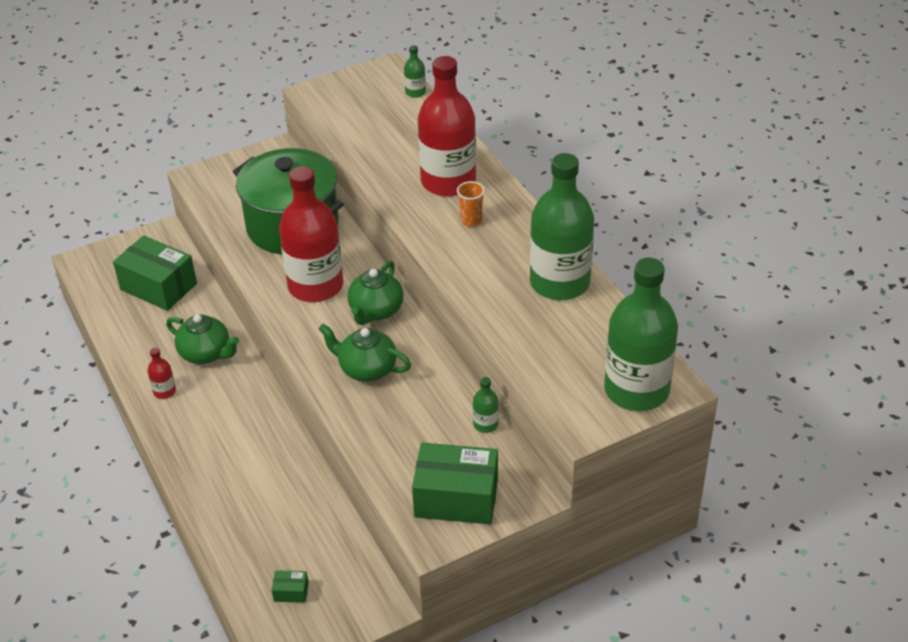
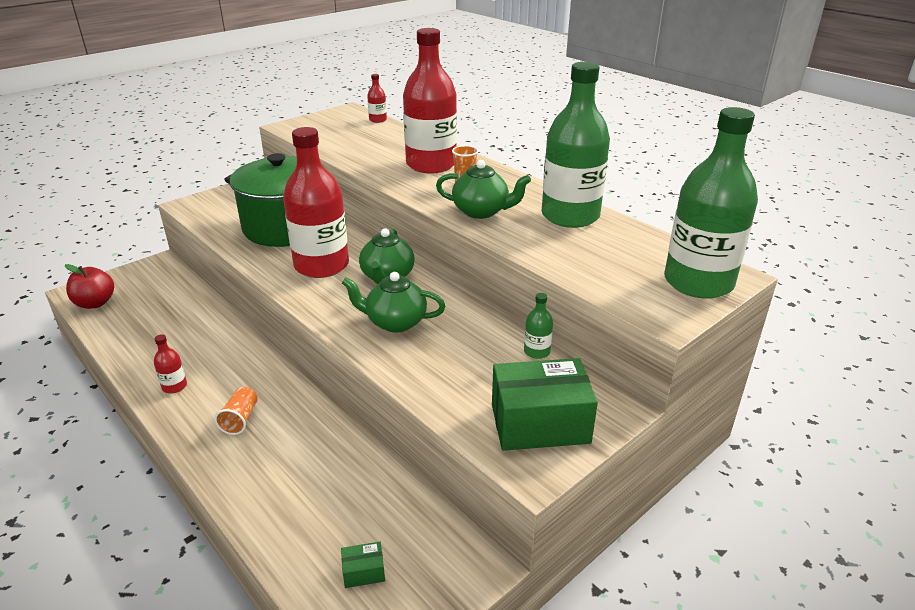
camera: 15 degrees left, 10 degrees down
(98, 279) = (95, 303): none -> red apple
(158, 286) = (158, 301): green box -> none
(206, 353) = (215, 348): green teapot -> green teapot (481, 211)
(217, 436) = (240, 419): none -> orange cup
(415, 92) = (378, 120): green bottle -> red bottle

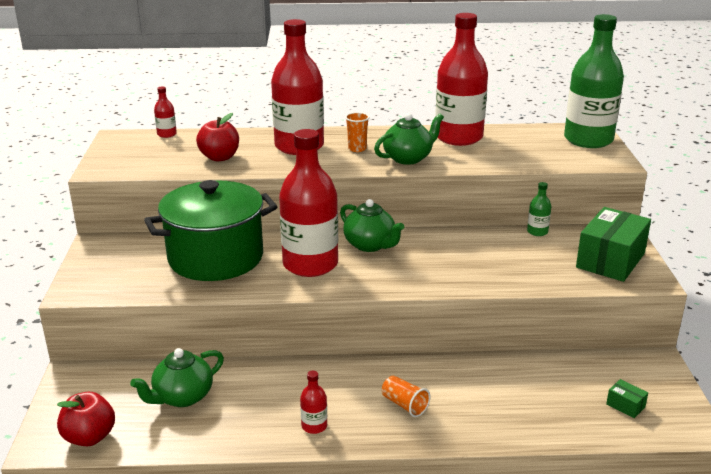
camera: 50 degrees left, 5 degrees down
(363, 572) = (625, 405): green box -> green box turned 75 degrees counterclockwise
(365, 149) = (220, 157): none -> red apple
(395, 322) = (438, 264): green teapot -> green teapot (182, 397)
(570, 216) = (458, 137): green bottle -> red bottle

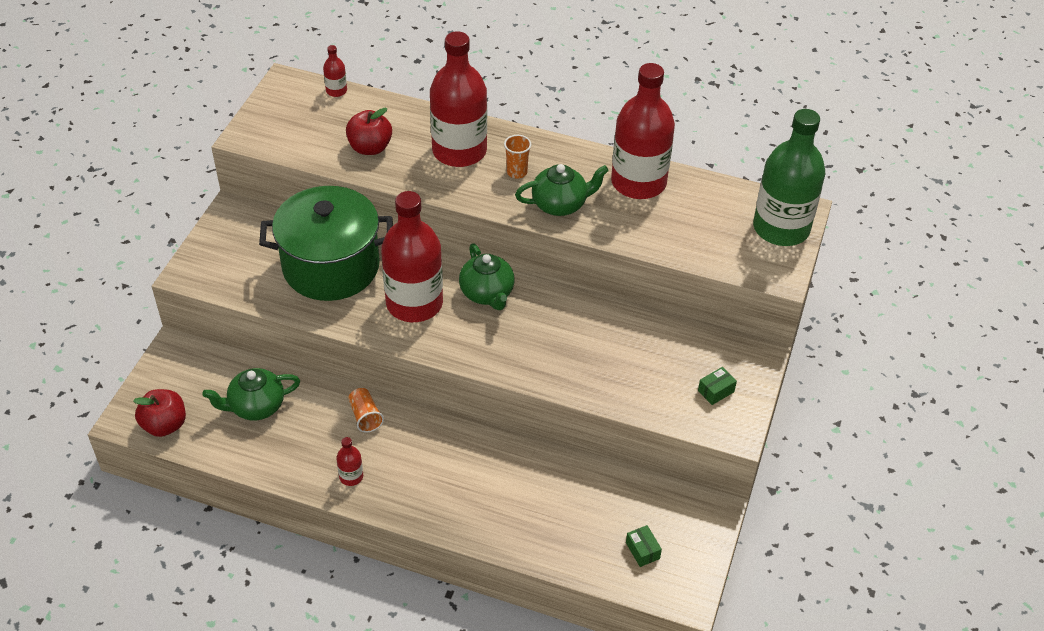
camera: 20 degrees right, 20 degrees up
(404, 405) = (441, 480): orange cup -> orange cup (365, 416)
(537, 232) = (670, 326): green bottle -> none
(610, 260) = (716, 391): green box -> green box, size x0.42

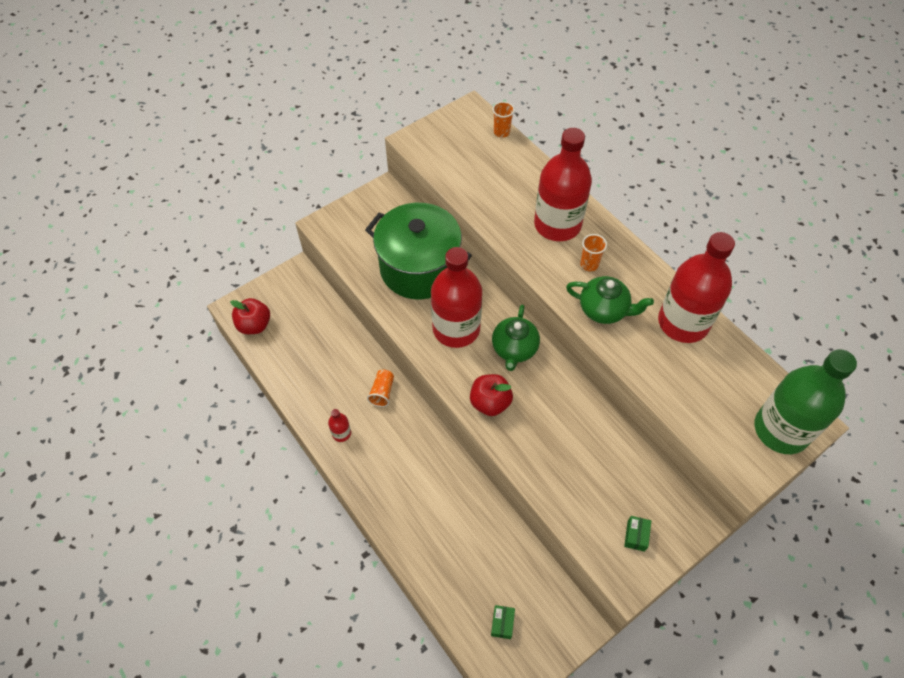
camera: 35 degrees right, 10 degrees up
(256, 406) = (318, 343): green teapot -> none
(336, 91) = (501, 132): red bottle -> orange cup
(370, 148) = (493, 190): red apple -> red apple (490, 402)
(716, 391) = (636, 536): green box -> green box turned 75 degrees counterclockwise

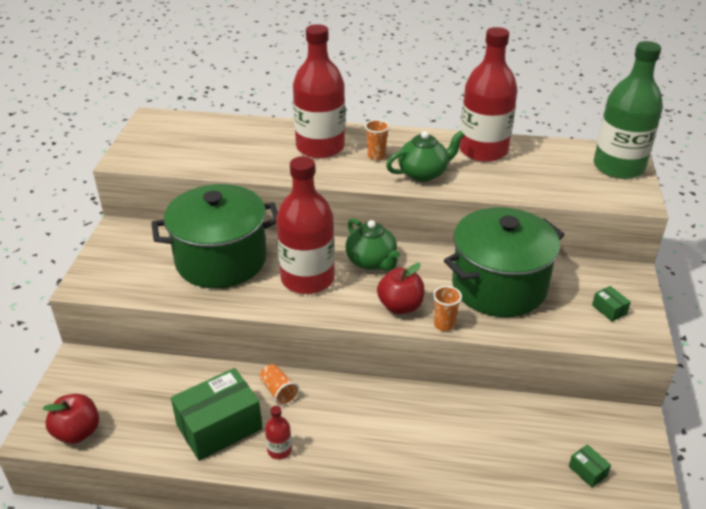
camera: 45 degrees left, 20 degrees down
(326, 387) = (219, 427): none -> green box
(501, 132) = (198, 119): orange cup -> orange cup (444, 325)
(578, 445) = (499, 286): none -> green pot

